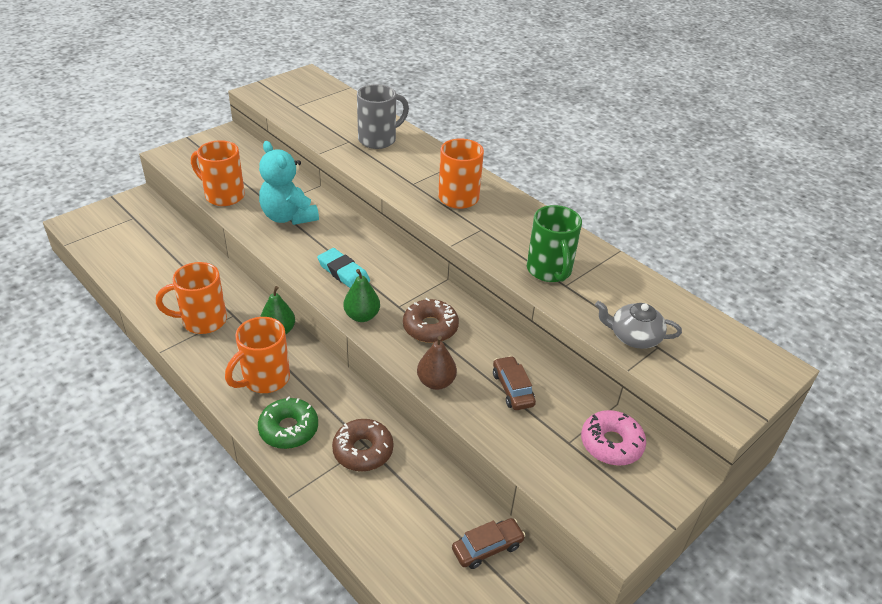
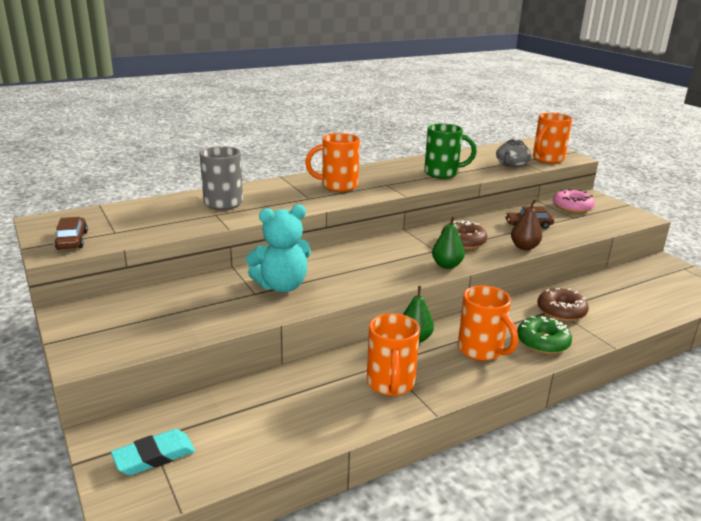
camera: 75 degrees left, 15 degrees down
(223, 195) = (216, 321): orange mug -> orange mug (547, 159)
(343, 272) = (384, 267): turquoise eraser -> turquoise eraser (154, 456)
(487, 547) = (635, 278): brown car -> brown car (72, 240)

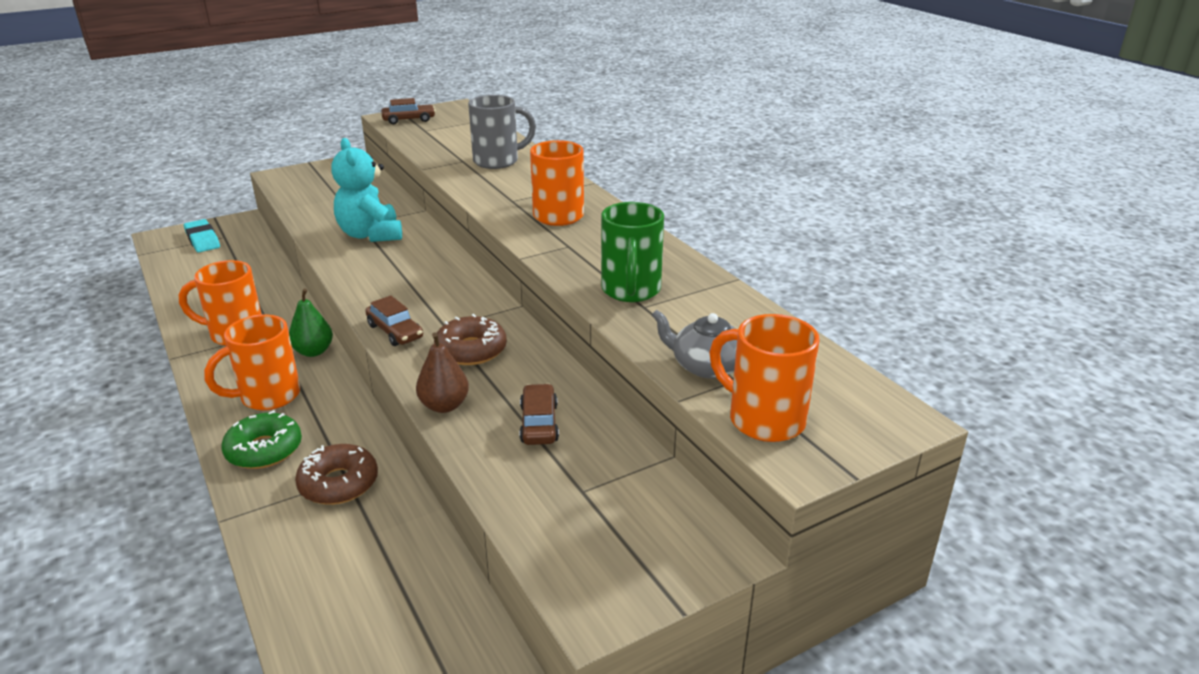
camera: 90 degrees right, 5 degrees up
(447, 265) = (395, 331): green pear -> brown car
(572, 207) = (641, 500): pink donut -> none

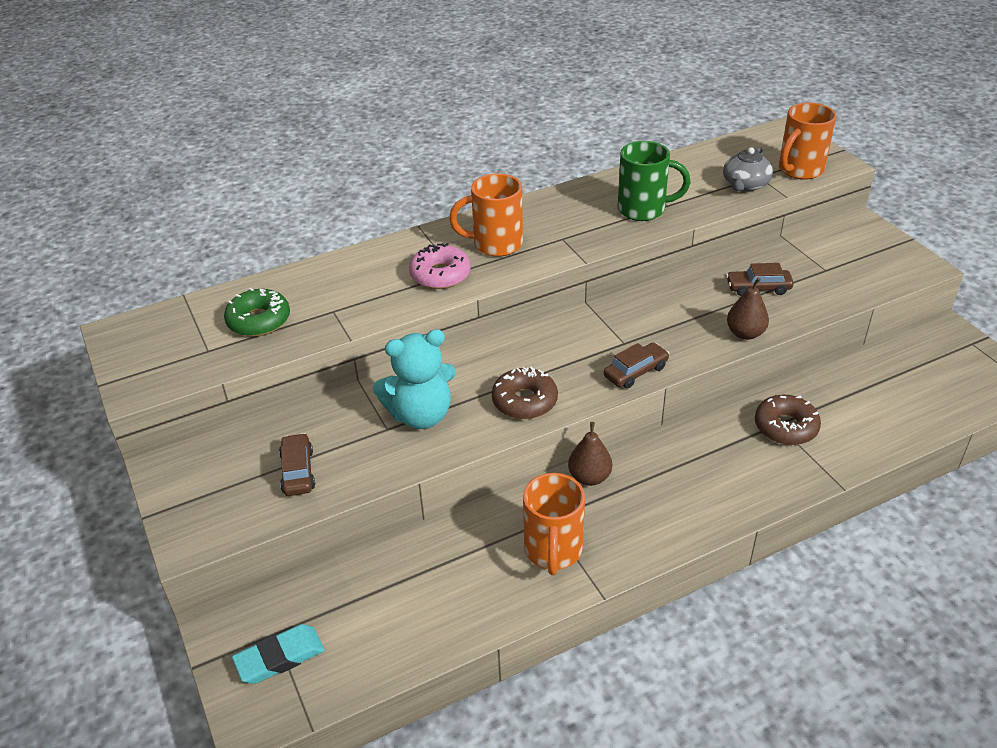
camera: 85 degrees left, 10 degrees up
(264, 450) = (752, 481): green donut -> green donut (259, 320)
(268, 396) = (671, 496): orange mug -> none
(313, 351) = (589, 477): green pear -> brown pear
(409, 120) = (157, 368): brown car -> brown car (298, 471)
(471, 350) = (663, 325): brown donut -> brown donut (524, 401)
(498, 161) = (342, 285): grey mug -> none
(508, 194) = (440, 275): none -> pink donut

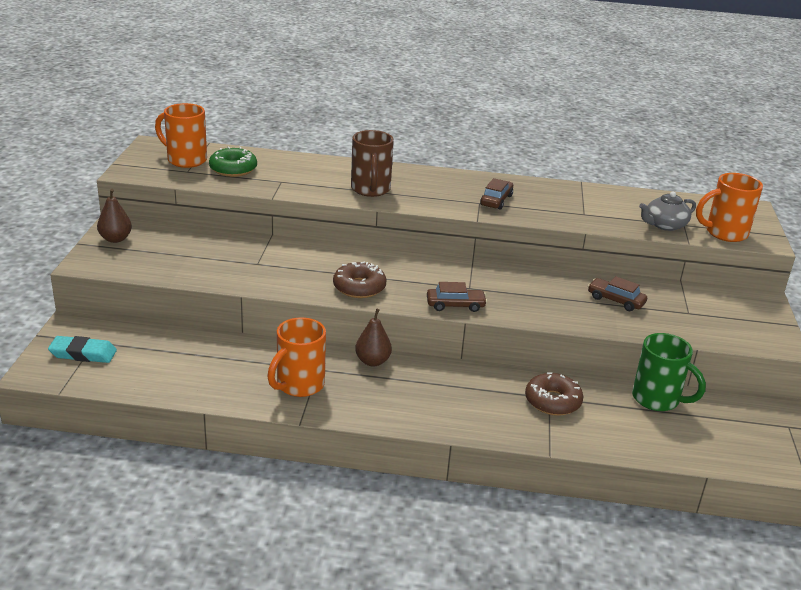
camera: 30 degrees right, 10 degrees down
(298, 471) = (181, 260): brown car -> brown car (496, 200)
(421, 415) = (285, 266): turquoise teddy bear -> none
(440, 275) = (370, 190): pink donut -> brown mug
(495, 244) = (429, 189): orange mug -> orange mug (185, 160)
(643, 209) = (562, 209): green mug -> green mug (657, 399)
(745, 333) = (567, 320): brown pear -> brown pear (115, 239)

